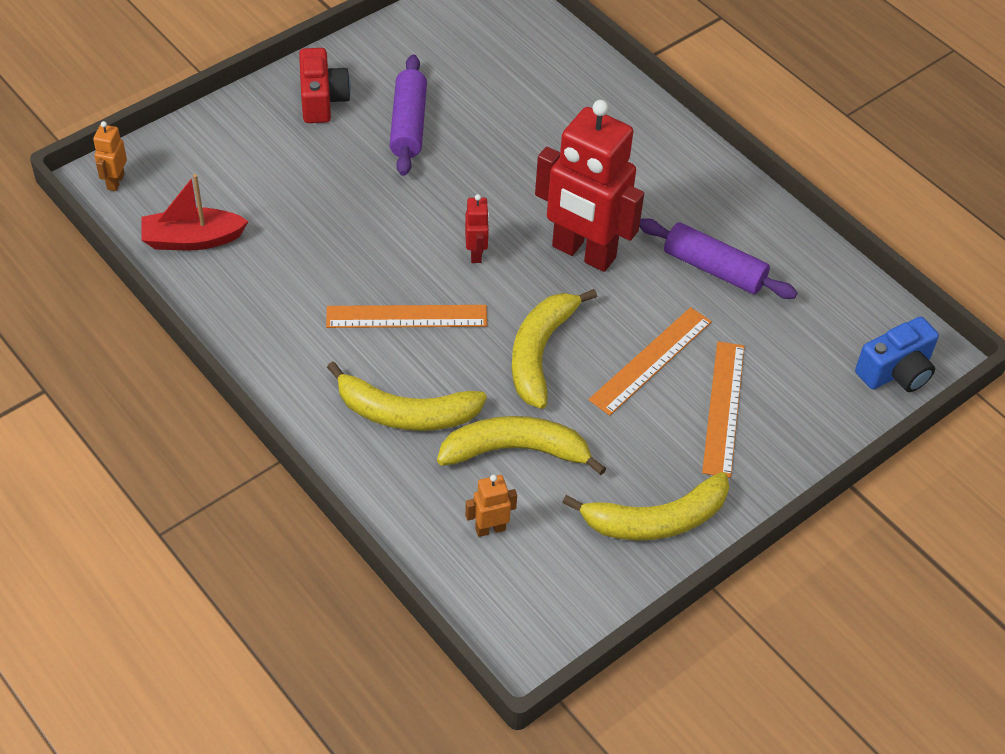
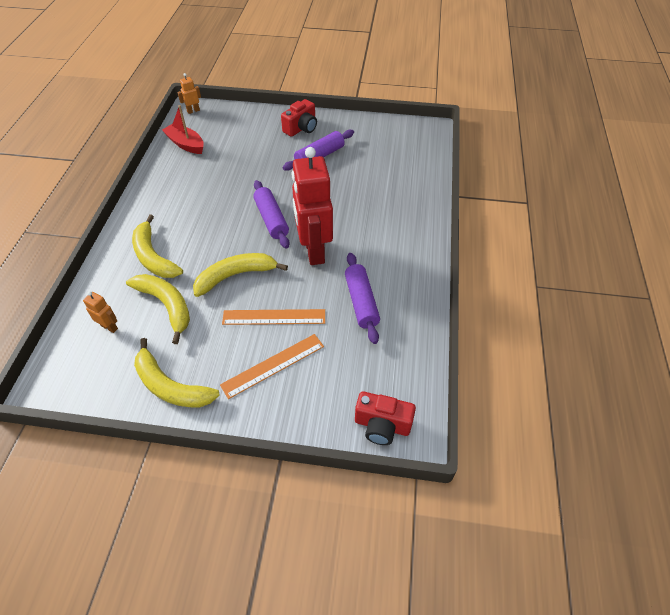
camera: 50 degrees right, 0 degrees up
(406, 316) = (210, 222): orange ruler -> none
(476, 253) = (271, 219): red robot -> purple rolling pin
(896, 371) = (382, 425): blue camera -> red camera

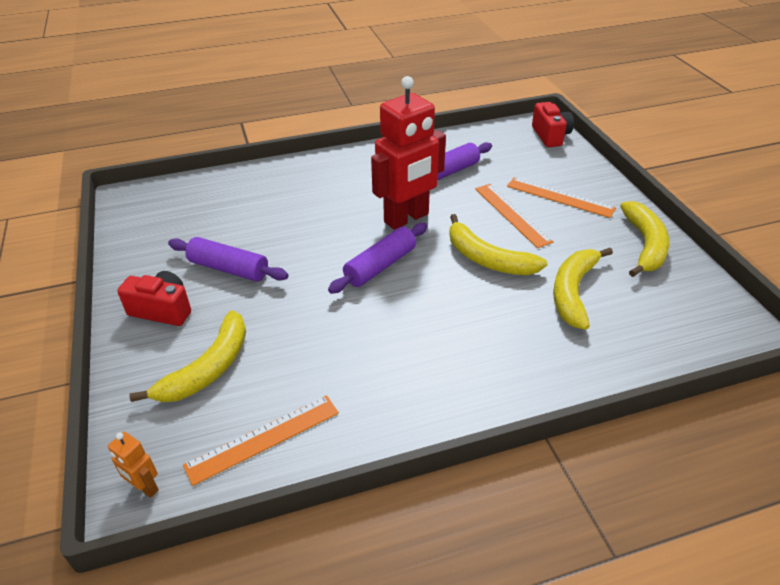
camera: 115 degrees left, 10 degrees down
(109, 327) = (643, 322): orange robot -> none
(153, 256) = (521, 341): yellow banana -> yellow banana (208, 368)
(186, 144) = (263, 438): red boat -> orange ruler

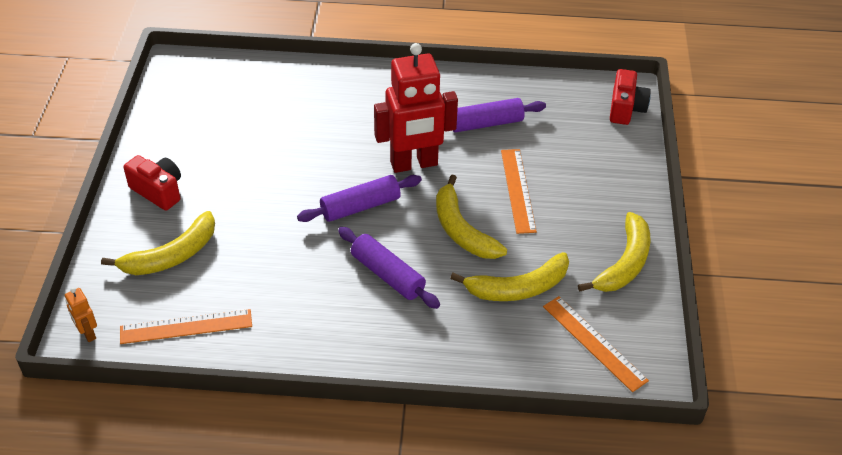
camera: 20 degrees right, 5 degrees up
(228, 269) = (229, 168): purple rolling pin -> purple rolling pin (387, 275)
(560, 197) = (580, 185): orange ruler -> orange ruler (594, 343)
(573, 292) = (518, 288): yellow banana -> yellow banana turned 150 degrees counterclockwise

